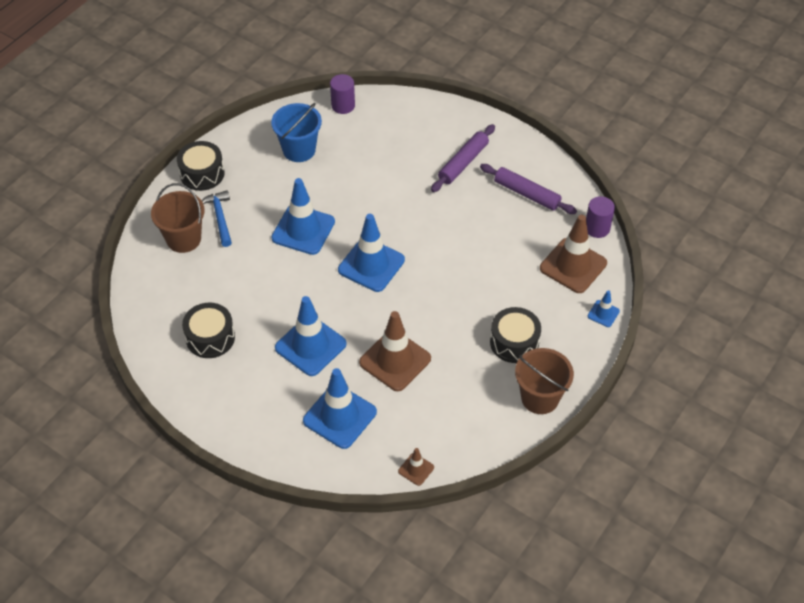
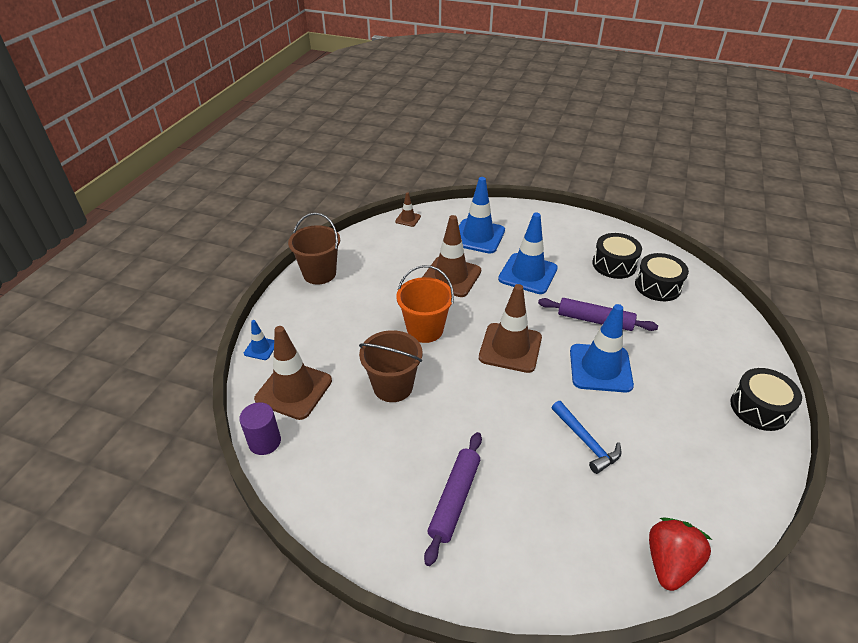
camera: 165 degrees right, 10 degrees down
(183, 239) = (709, 335): brown bucket -> brown bucket (393, 386)
(220, 218) = (694, 362): blue hammer -> blue hammer (586, 441)
(299, 150) = (676, 468): blue bucket -> none
(343, 105) = (669, 563): purple cylinder -> red strawberry
(371, 265) = (510, 348): blue traffic cone -> brown traffic cone
(443, 301) = (425, 329): none -> orange bucket
(514, 342) = (348, 308): black drum -> black drum (657, 286)
(527, 194) = (359, 470): purple rolling pin -> purple rolling pin (595, 320)

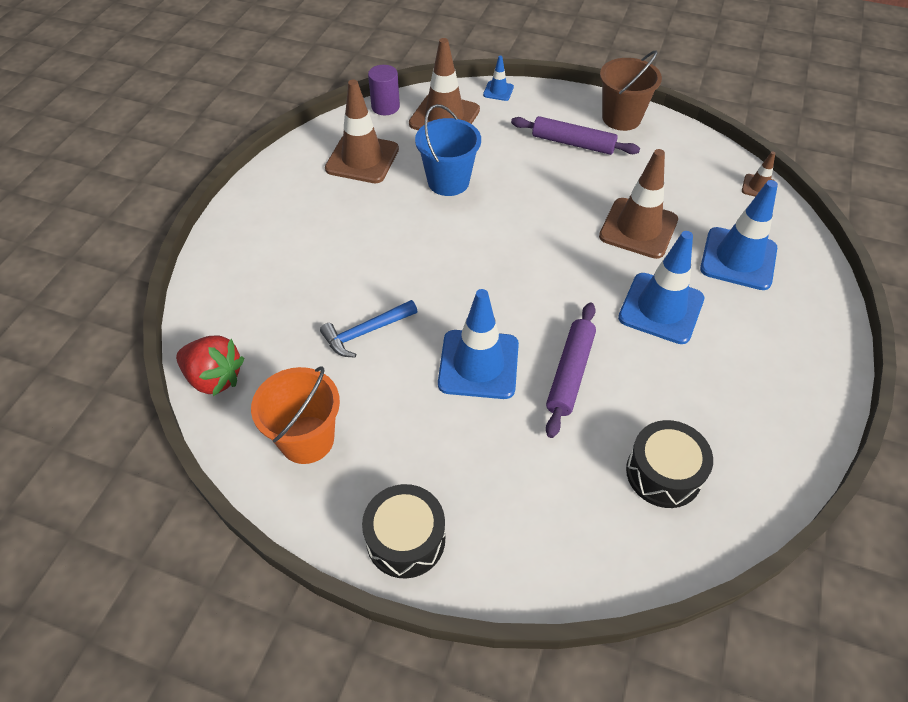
camera: 90 degrees right, 10 degrees up
(393, 386) = (448, 181): brown bucket -> blue bucket
(425, 329) = (535, 204): orange bucket -> orange bucket (307, 439)
(454, 499) = (310, 224): purple rolling pin -> purple rolling pin (573, 143)
(510, 348) = (510, 278): brown traffic cone -> brown traffic cone (362, 159)
(614, 264) = (709, 421): black drum -> none

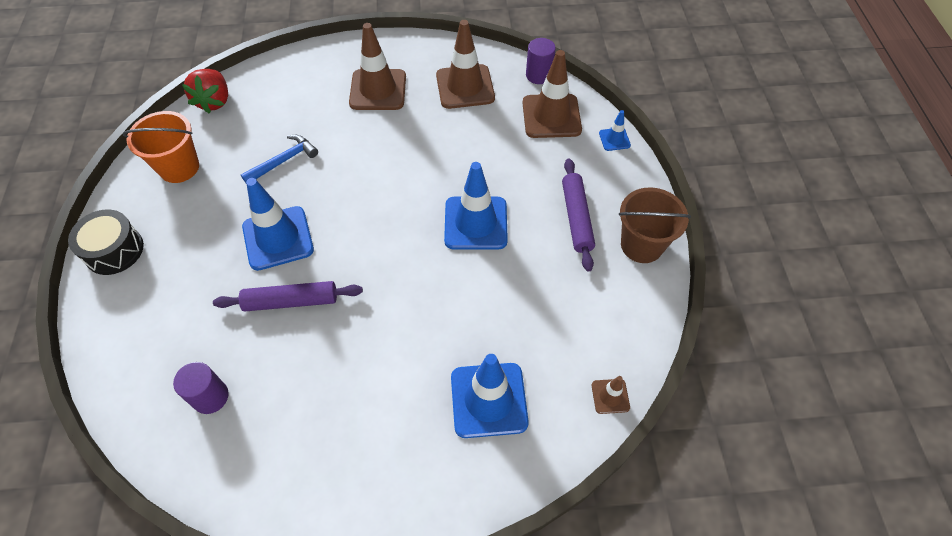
camera: 65 degrees right, 5 degrees up
(366, 332) = (283, 161): blue hammer -> blue hammer turned 105 degrees clockwise
(448, 181) = (470, 148): blue bucket -> none
(638, 228) = (487, 303): brown traffic cone -> brown traffic cone (378, 90)
(661, 308) = (391, 348): blue traffic cone -> blue traffic cone (475, 223)
(663, 473) = (210, 397): black drum -> purple cylinder

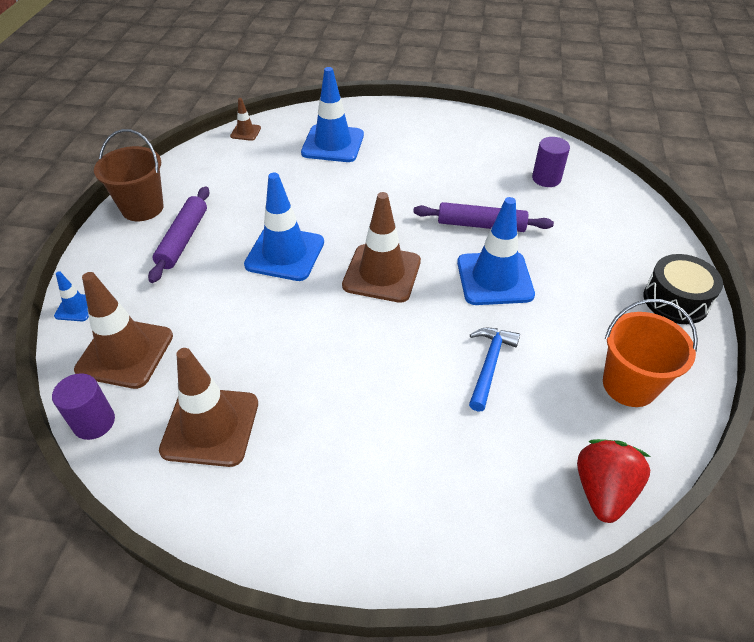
camera: 165 degrees left, 10 degrees down
(283, 161) = (489, 365): blue hammer -> blue hammer turned 135 degrees clockwise
(378, 90) = (341, 451): brown traffic cone -> brown traffic cone (382, 273)

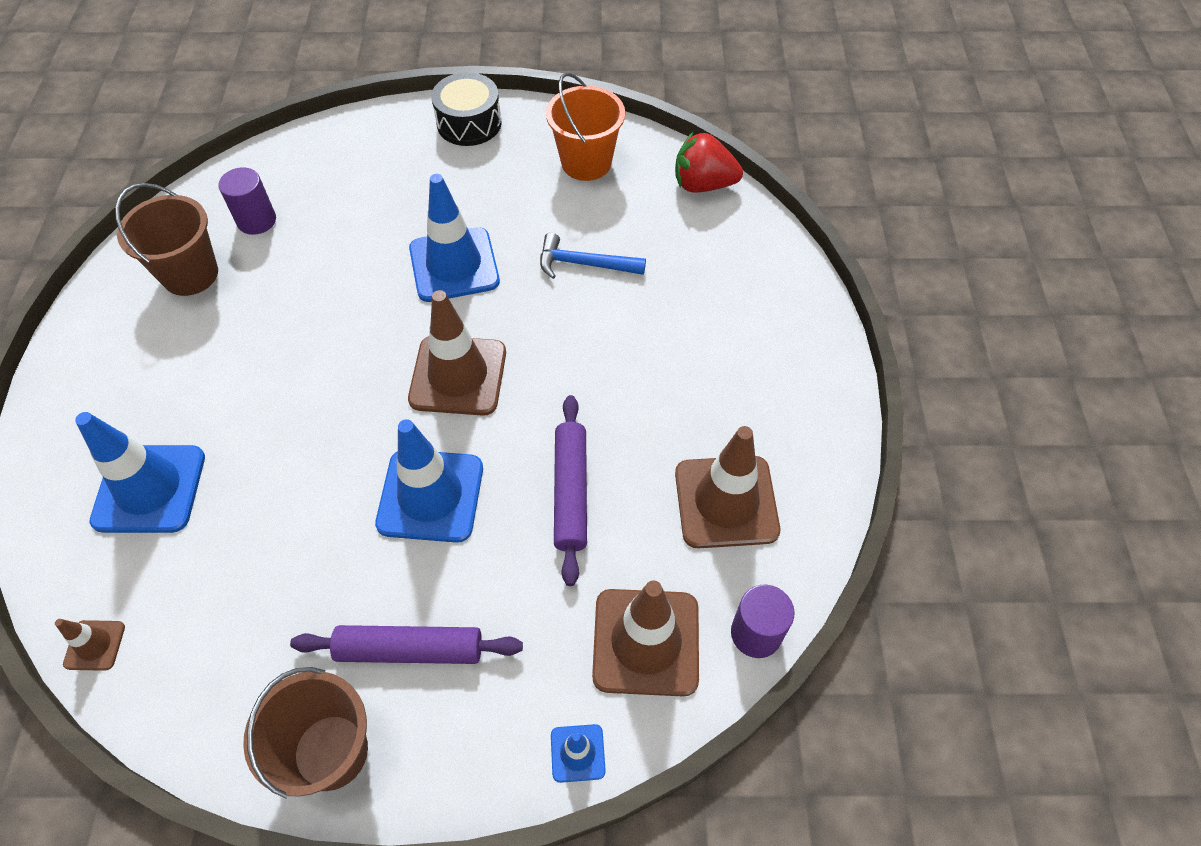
camera: 100 degrees left, 10 degrees up
(481, 225) = (356, 282): purple rolling pin -> purple rolling pin (570, 492)
(496, 152) = (190, 274): none -> brown bucket

